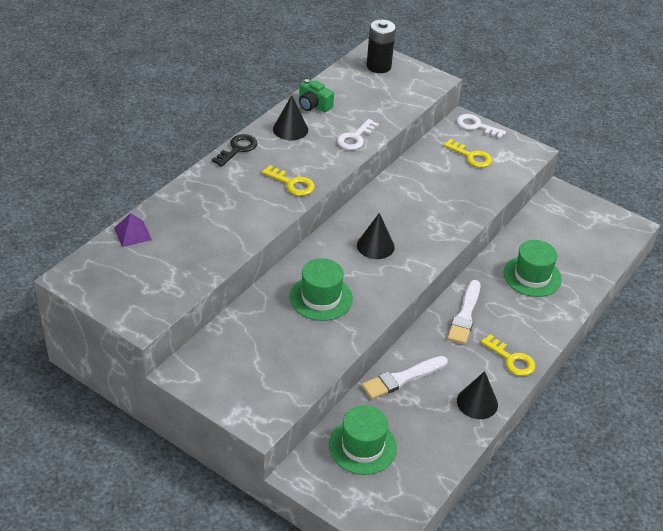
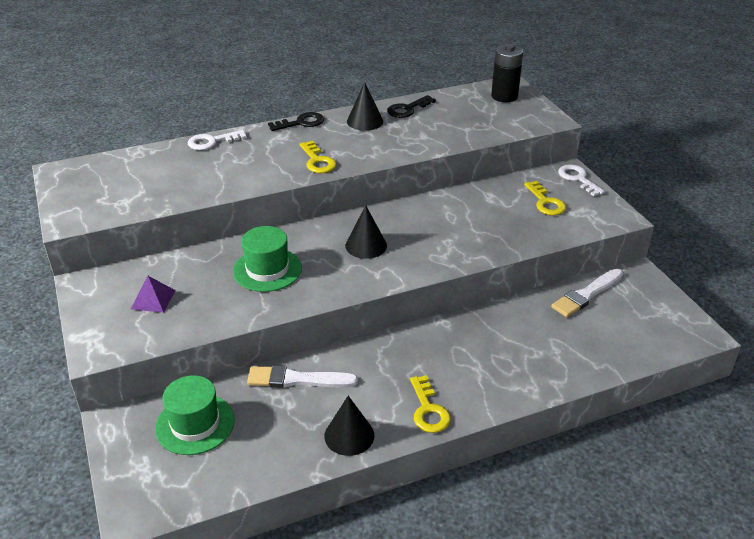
camera: 35 degrees right, 5 degrees down
(132, 233) = (142, 156): purple pyramid -> purple pyramid (153, 299)
(313, 105) = (407, 109): green camera -> black key
(355, 138) = (417, 143): white key -> white key (212, 141)
(465, 315) = (420, 348): white brush -> white brush (586, 295)
(532, 276) = (530, 340): green hat -> none

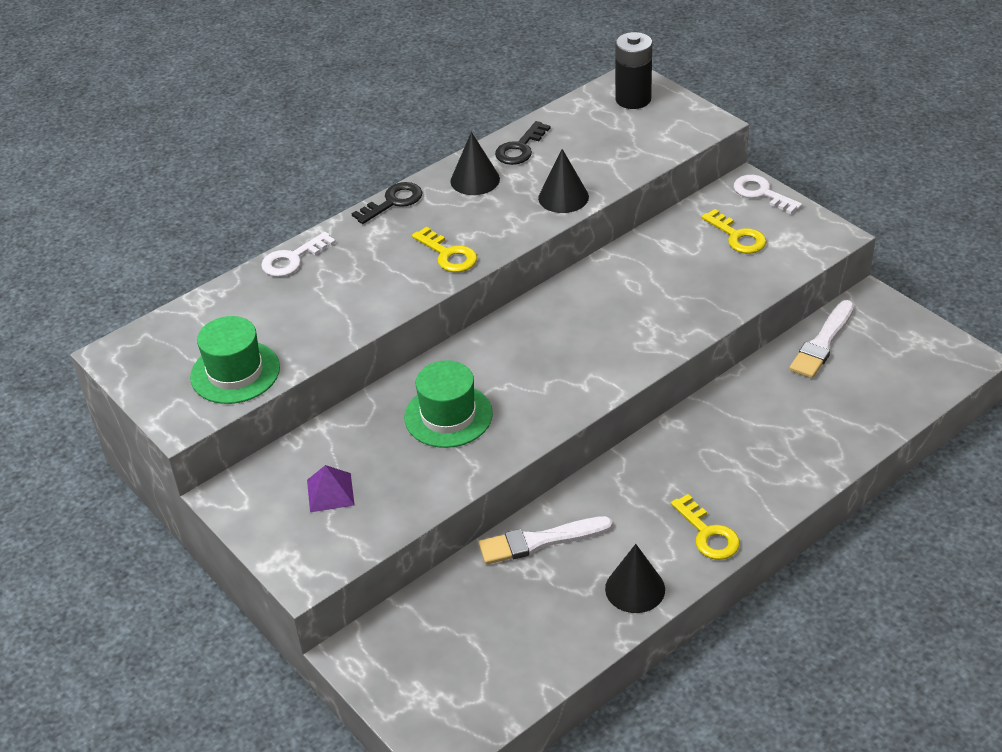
camera: 15 degrees left, 5 degrees up
(195, 424) = (450, 628): green hat -> green hat (235, 372)
(366, 245) = (551, 351): black cone -> black cone (563, 197)

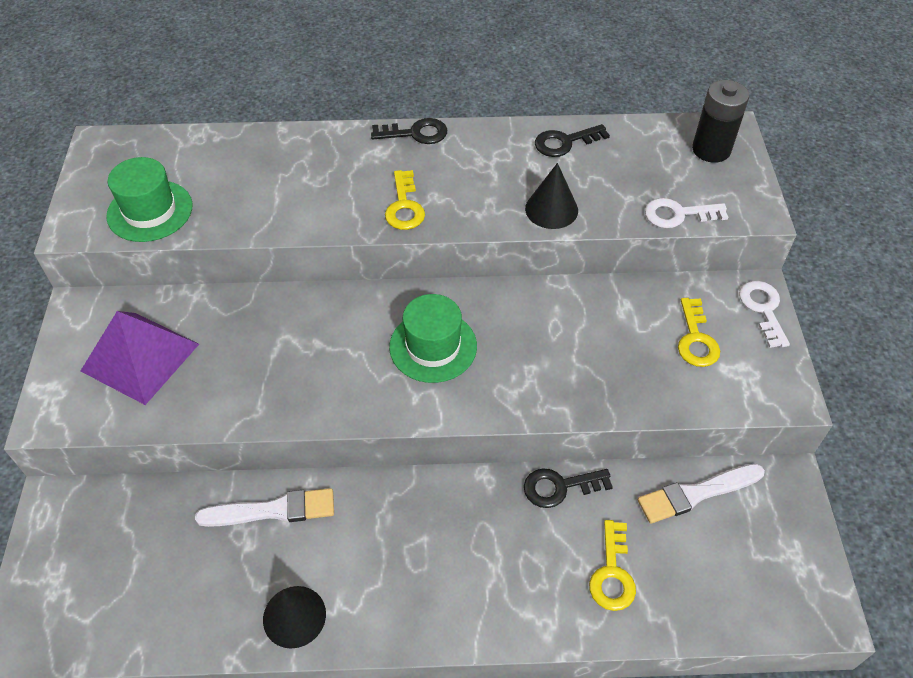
camera: 35 degrees right, 10 degrees up
(292, 259) = (292, 139): white key -> white key (678, 214)
(330, 492) = (140, 357): purple pyramid -> purple pyramid, size x1.96
(448, 416) = (288, 350): green hat -> green hat (433, 346)
(475, 180) = (498, 150): black cone -> none
(540, 541) = (273, 510): white brush -> white brush turned 150 degrees clockwise
(708, 534) = (404, 611): yellow key -> yellow key (612, 573)
(729, 396) = (559, 487): none -> black key

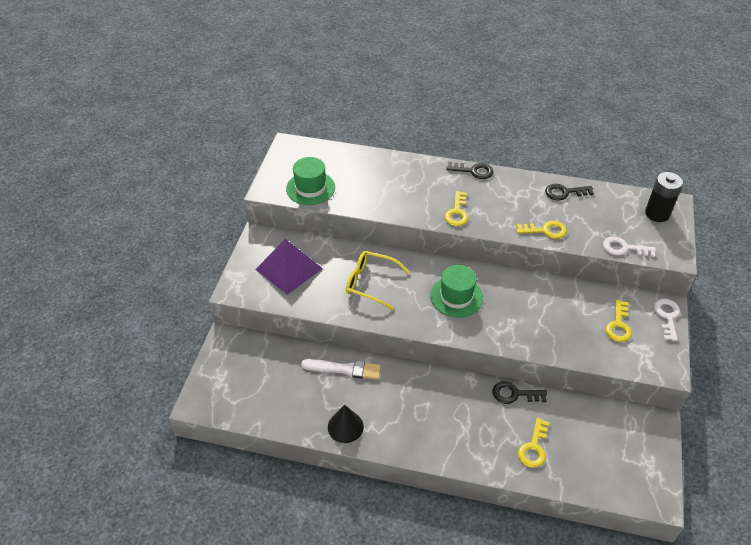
camera: 15 degrees right, 5 degrees down
(285, 353) = (370, 283): none -> yellow glasses
(551, 209) = (545, 230): black cone -> yellow key
(696, 493) = (597, 416): white brush -> none

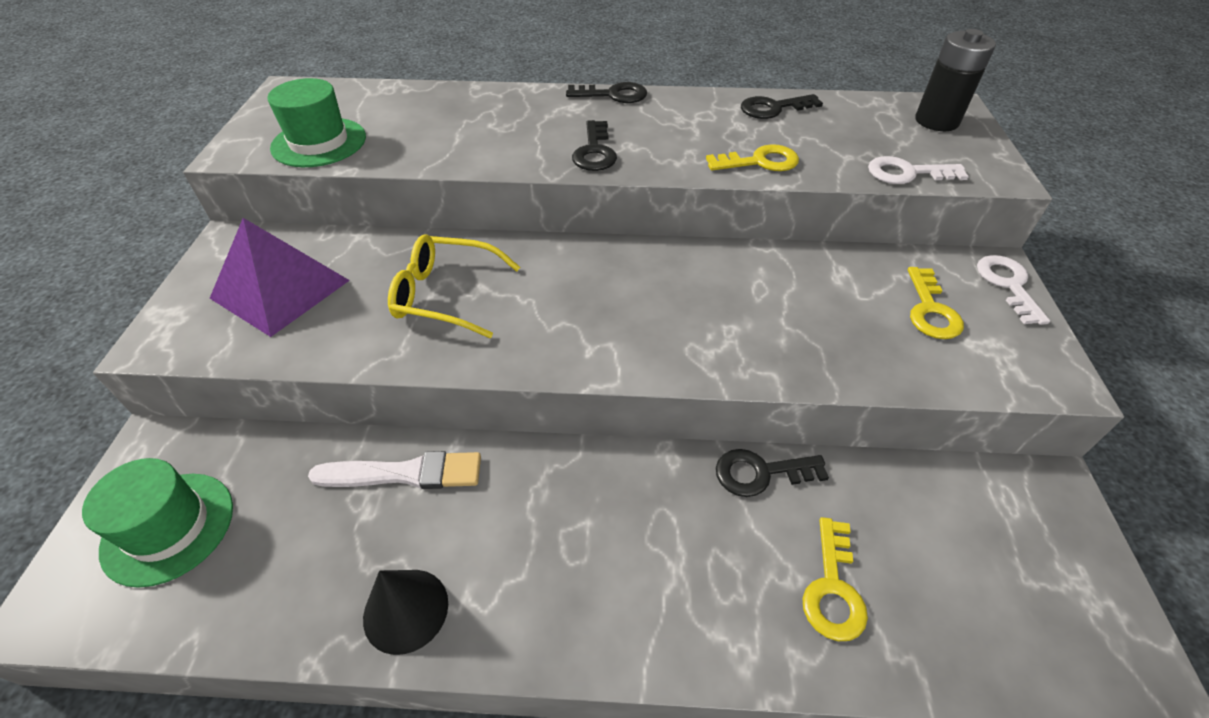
camera: 10 degrees left, 0 degrees up
(456, 297) = (615, 299): green hat -> green hat (168, 527)
(457, 212) = (594, 152): yellow key -> black key

